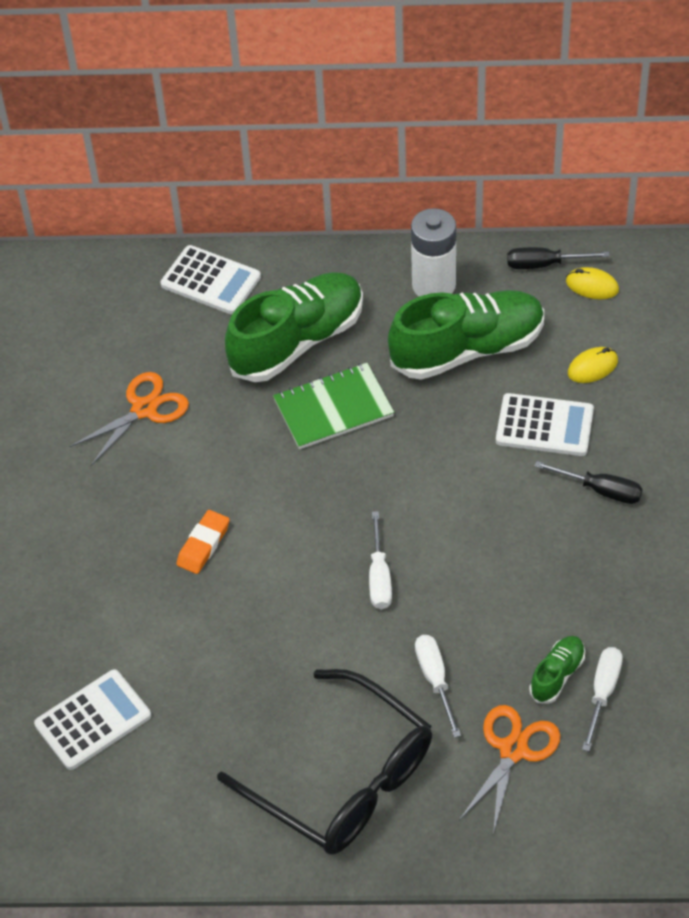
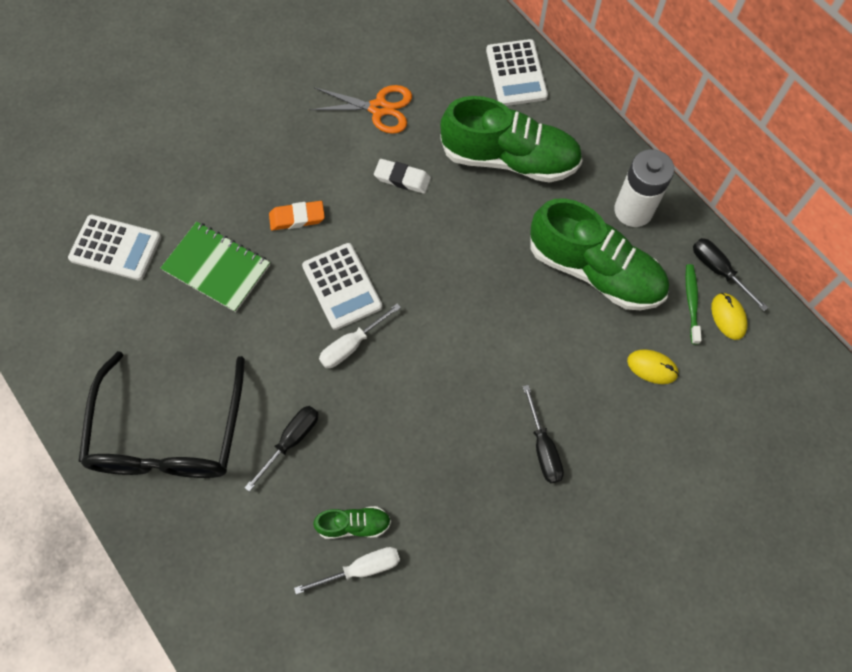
camera: 50 degrees right, 15 degrees up
(240, 436) = (402, 178): none -> white eraser
(333, 408) = (471, 219): green notebook -> green notebook (217, 268)
(435, 680) = (291, 441): white screwdriver -> black screwdriver
(513, 750) = (268, 535): orange scissors -> none
(544, 426) = (570, 369): white calculator -> white calculator (342, 286)
(557, 302) = (691, 302): none -> green toothbrush

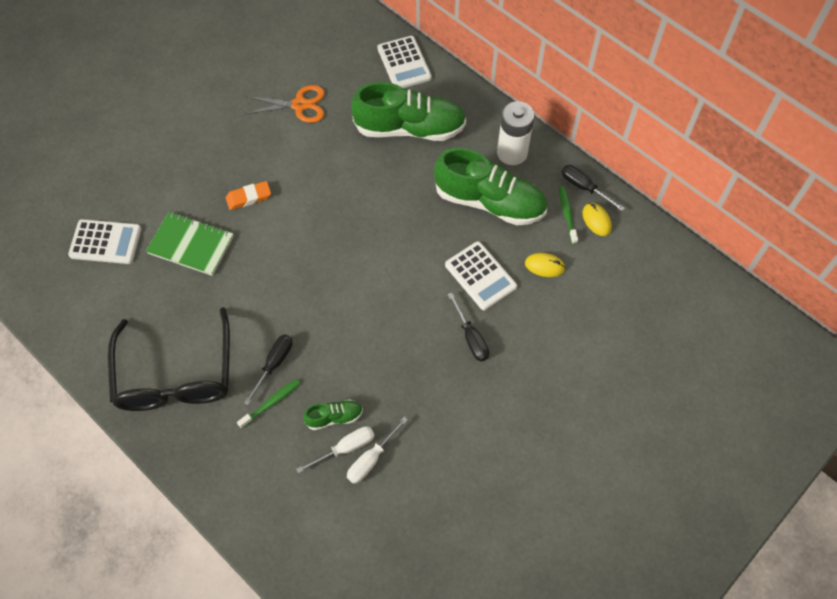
camera: 10 degrees left, 5 degrees down
(279, 491) = (271, 403): none -> green toothbrush
(342, 286) = (294, 243): white calculator -> white calculator (480, 276)
(352, 345) = (309, 286): white screwdriver -> white screwdriver (371, 459)
(402, 178) = (327, 155): white eraser -> none

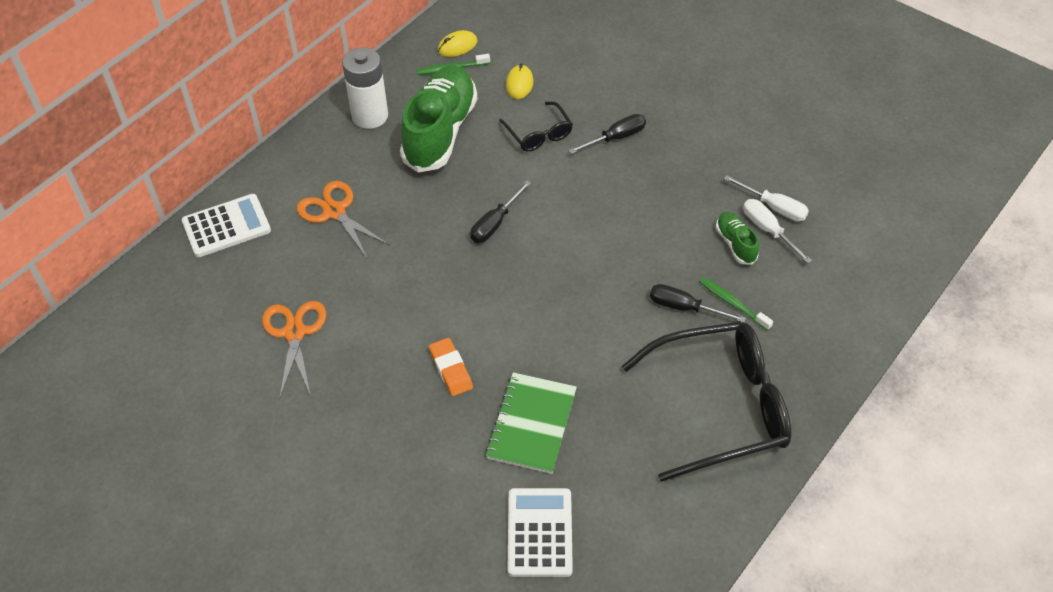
camera: 95 degrees left, 10 degrees down
(409, 128) = (334, 212): green shoe -> orange scissors
(480, 276) = (539, 134): white calculator -> black glasses
(584, 187) = (415, 56): black screwdriver -> black screwdriver (495, 223)

